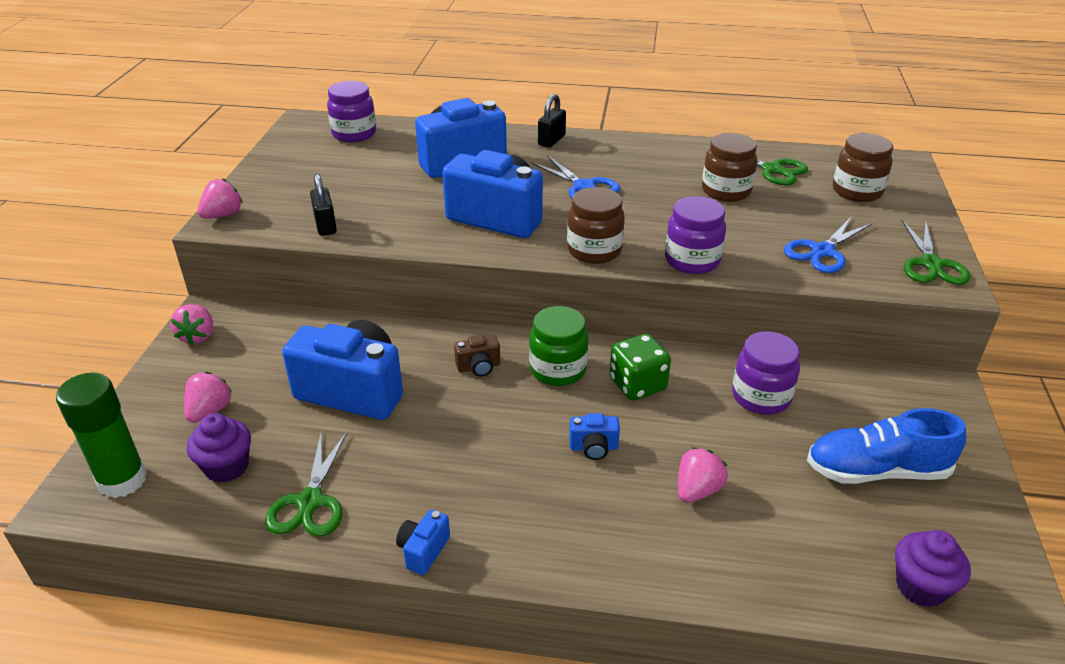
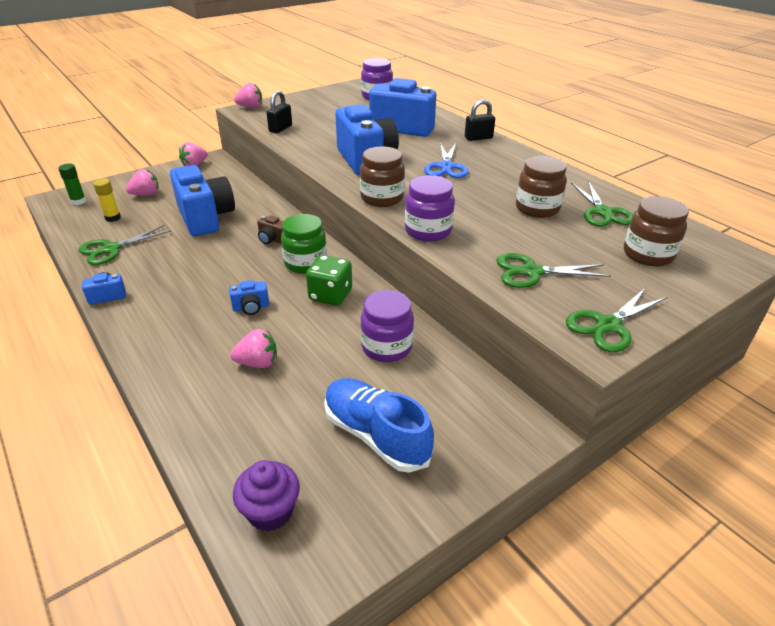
camera: 45 degrees right, 0 degrees up
(122, 480) = (78, 201): green glue stick -> green glue stick, size x0.55
(227, 467) = (113, 218): purple cupcake -> yellow glue stick
(593, 447) = (251, 307): blue camera -> blue camera turned 60 degrees counterclockwise
(822, 251) = (532, 272): blue scissors -> green scissors

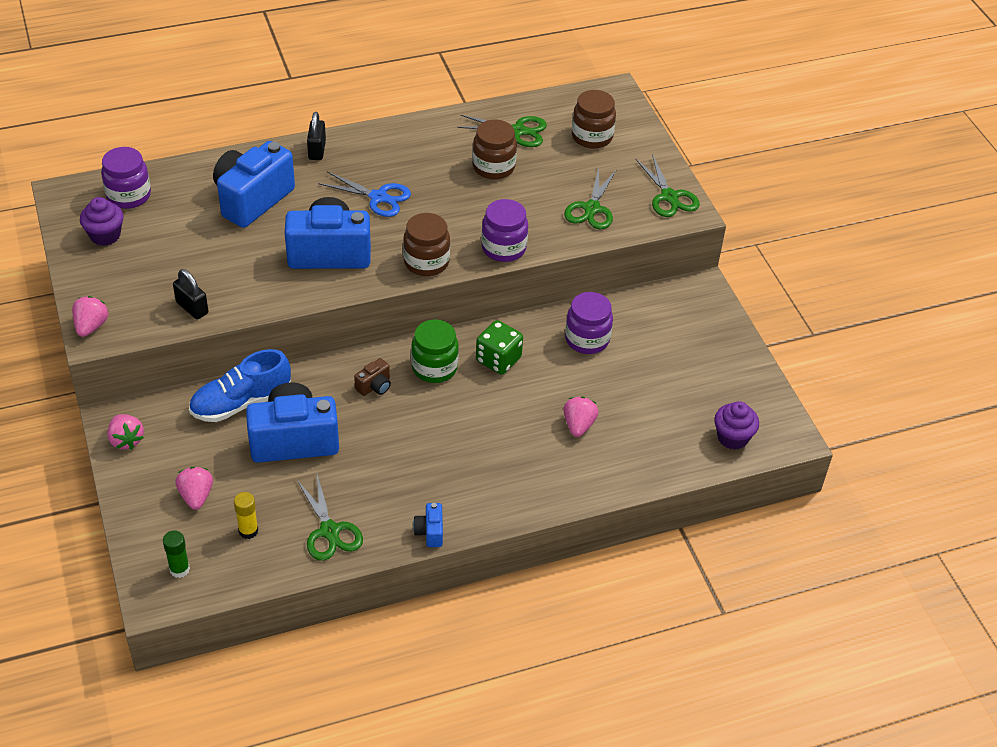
camera: 75 degrees left, 10 degrees up
(251, 307) = (496, 420): blue camera -> none
(335, 97) = (105, 235): none -> purple cupcake
(375, 435) = (682, 369): blue shoe -> blue shoe (241, 402)

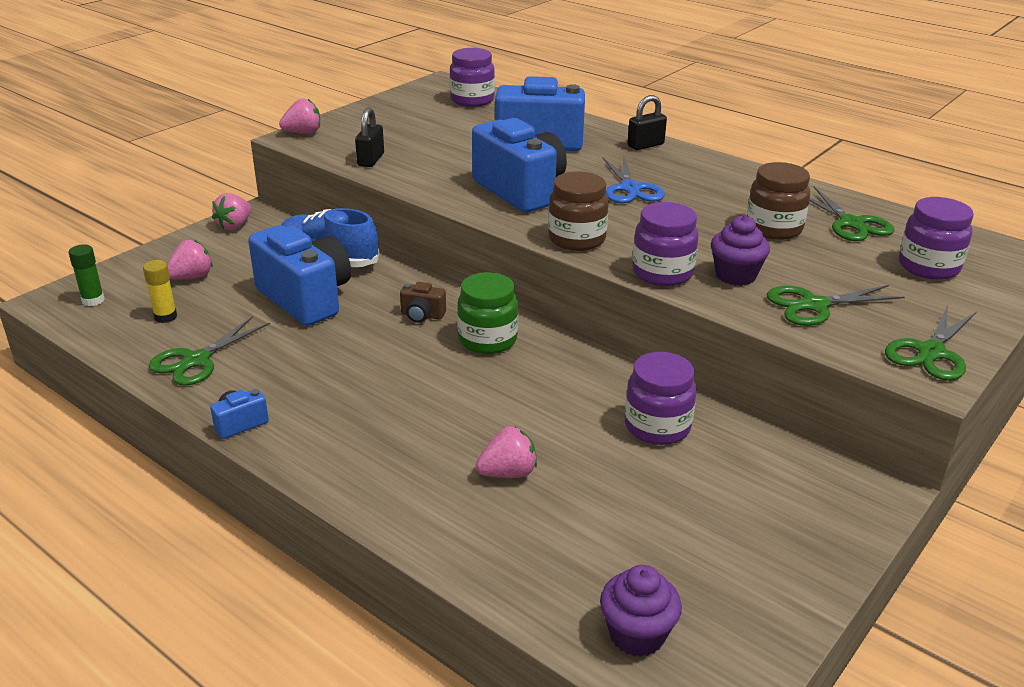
camera: 60 degrees right, 15 degrees down
(105, 235) = (414, 107): purple cupcake -> purple cupcake (735, 275)
(498, 360) = (547, 375): green dice -> none
(592, 137) = (928, 267): brown jar -> purple jar

